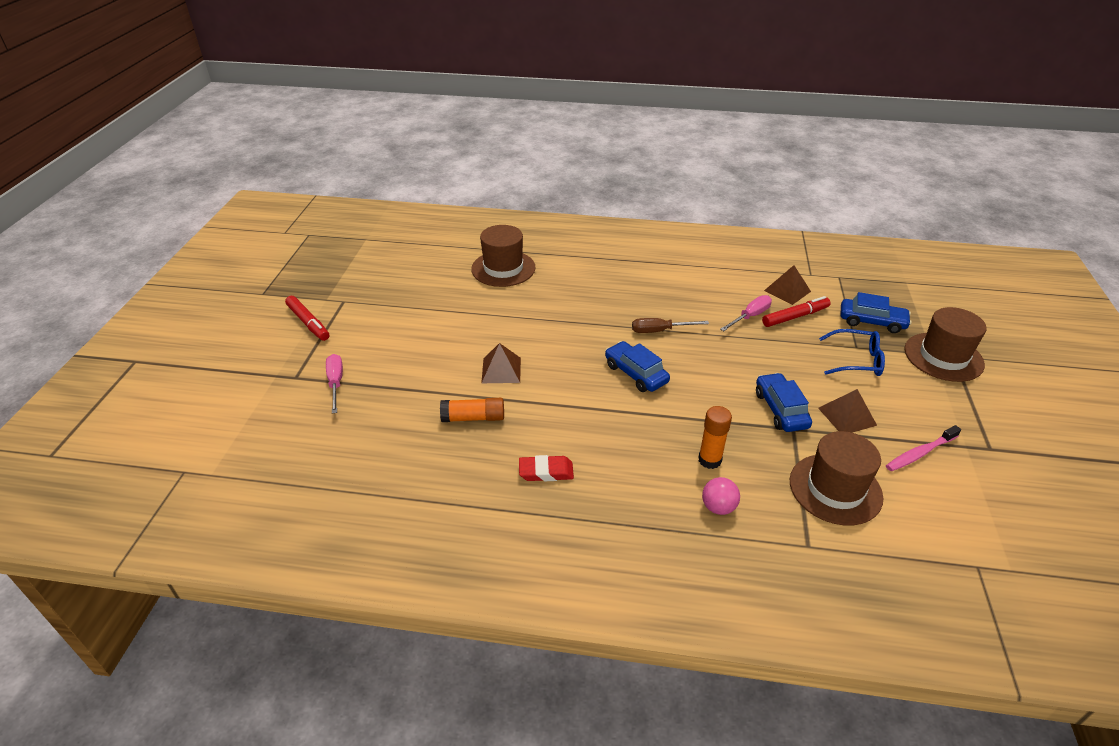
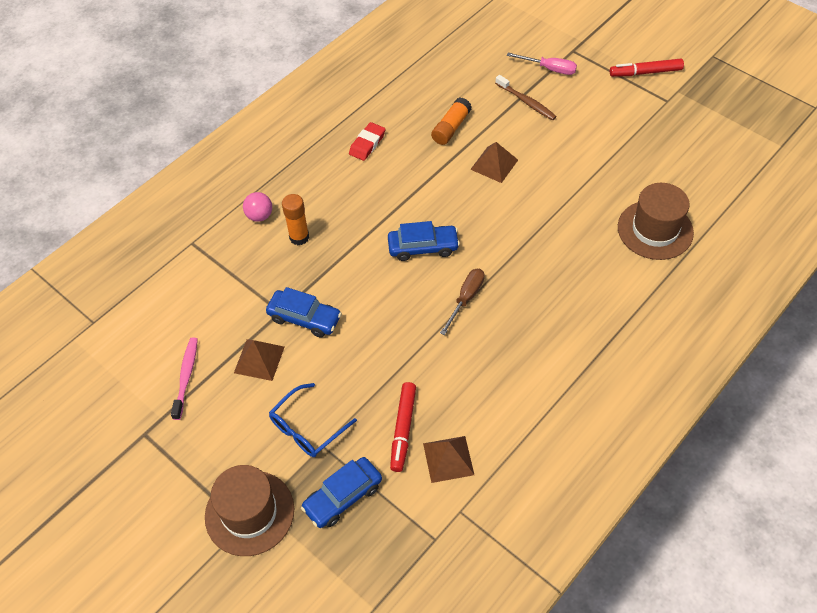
camera: 125 degrees right, 15 degrees up
(398, 381) = (526, 102): none -> brown toothbrush
(750, 316) = (433, 388): pink screwdriver -> none
(835, 489) = (211, 293): brown hat -> none

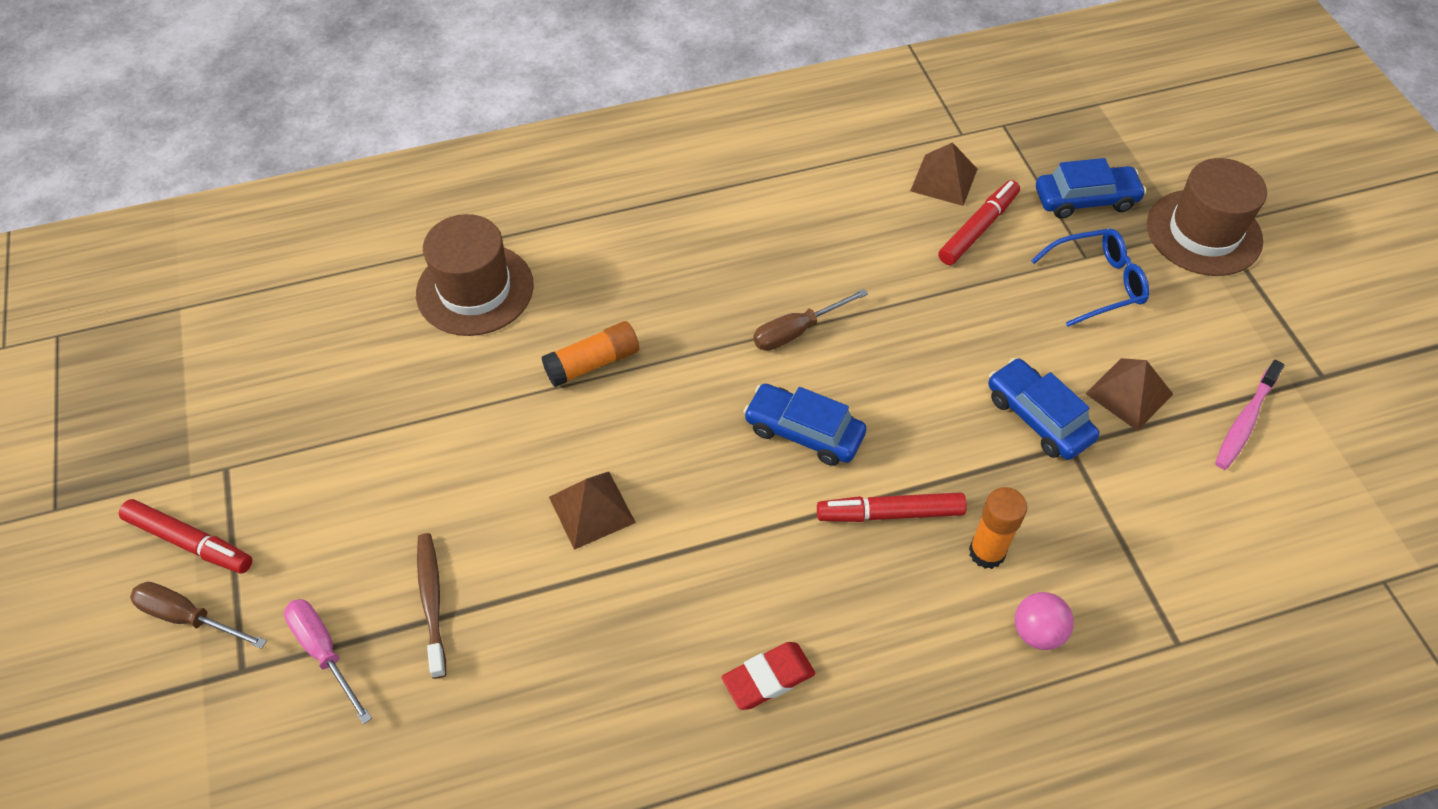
camera: 150 degrees left, 0 degrees up
(355, 231) = (890, 513): none -> red marker
(451, 128) = (600, 624): orange glue stick -> orange glue stick (593, 363)
(613, 53) = (188, 617): none -> brown screwdriver

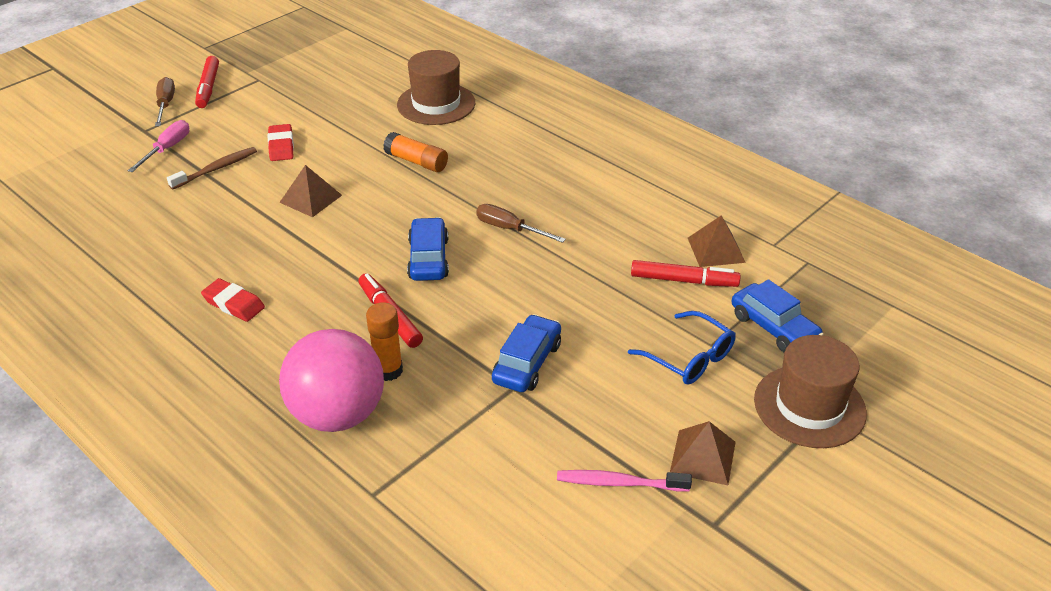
camera: 60 degrees right, 15 degrees down
(436, 500) = (281, 146): none -> red eraser
(1037, 632) = (338, 414): pink ball -> pink ball, size x2.26
(1129, 393) = (590, 405): brown pyramid -> brown pyramid (702, 457)

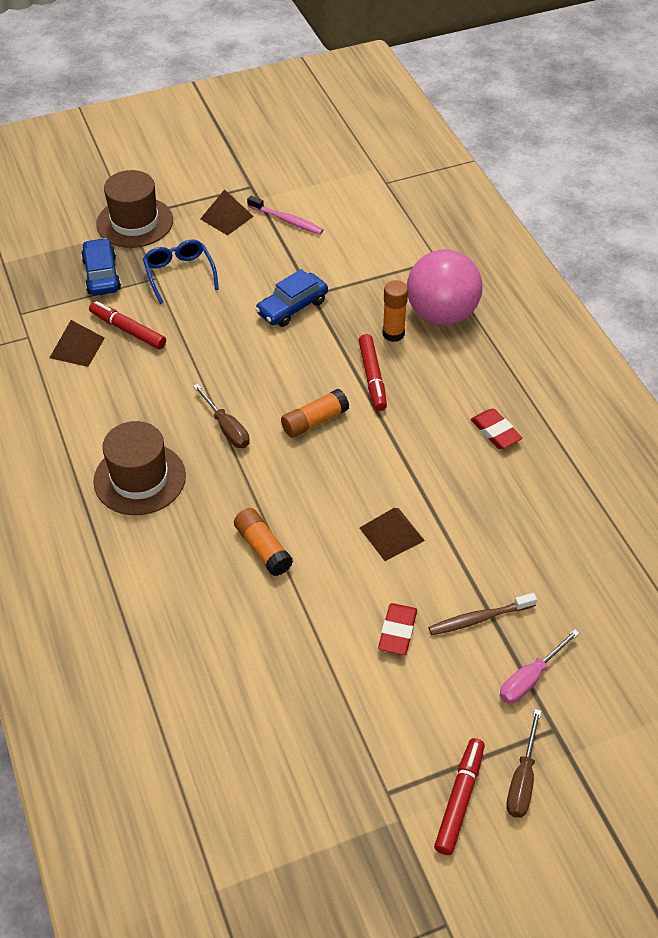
camera: 155 degrees left, 10 degrees up
(428, 258) = (314, 421): blue car -> orange glue stick
(436, 104) = (189, 641): brown hat -> brown hat (139, 478)

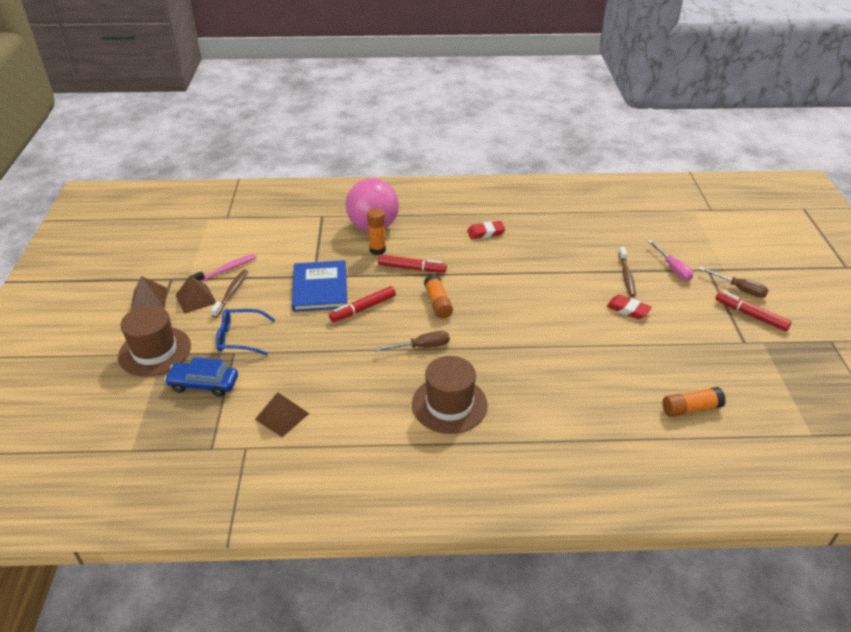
camera: 70 degrees left, 10 degrees down
(128, 330) = (283, 380): red marker -> red marker (363, 309)
(249, 240) = (231, 293): none -> brown toothbrush
(263, 548) = (542, 353): orange glue stick -> orange glue stick (690, 408)
(292, 307) = (320, 288): blue car -> blue book
(391, 534) = (550, 293): brown pyramid -> brown pyramid (148, 299)

